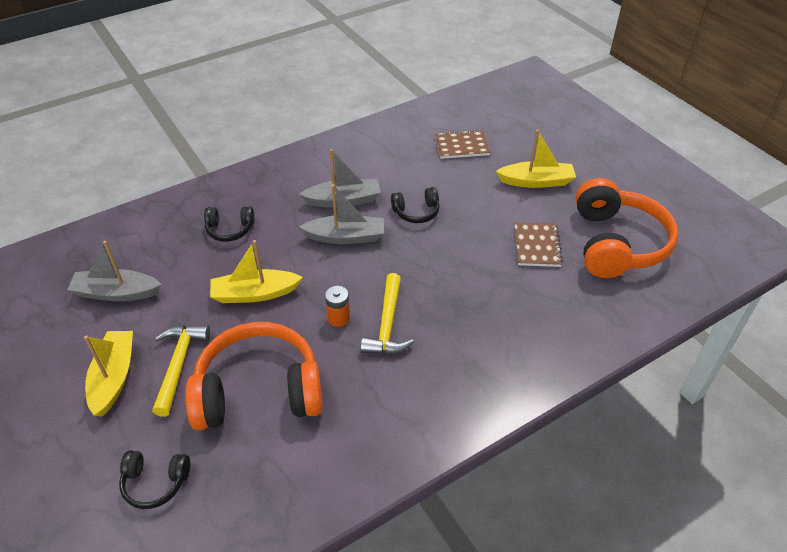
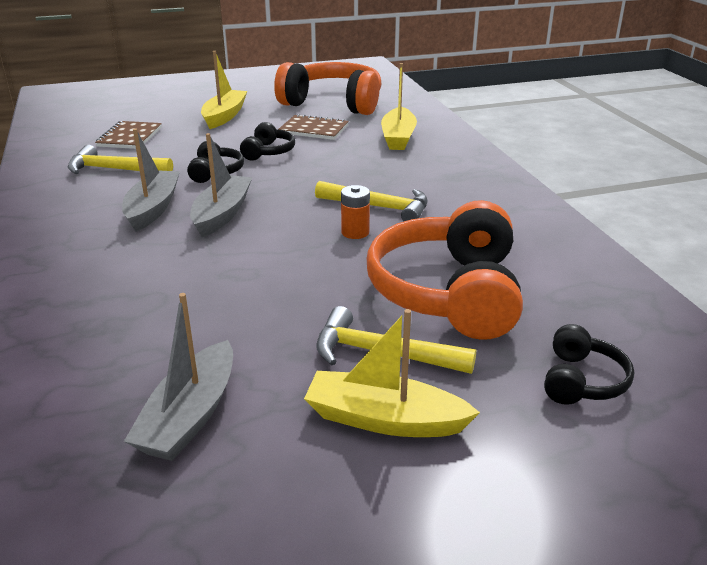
camera: 75 degrees left, 15 degrees down
(230, 229) = (130, 294): black headphones -> black headphones (268, 152)
(255, 294) = (279, 283): yellow boat -> yellow boat (398, 137)
(399, 160) = (114, 170): none -> yellow hammer

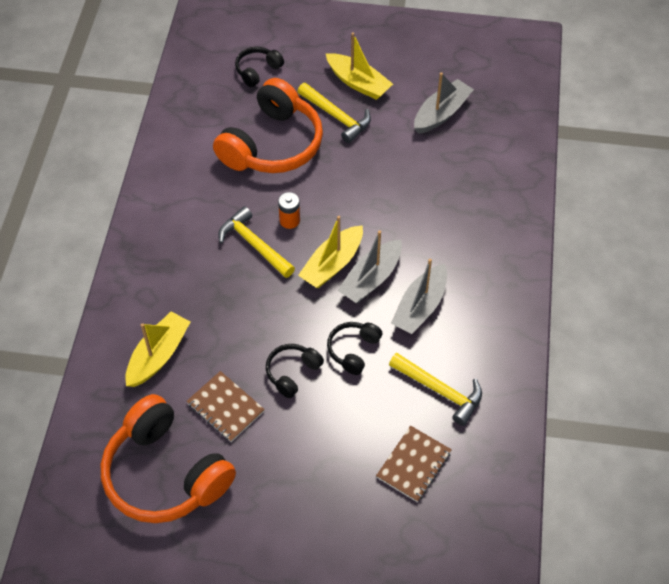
camera: 155 degrees left, 25 degrees up
(224, 116) = (300, 484): yellow boat -> yellow boat (332, 264)

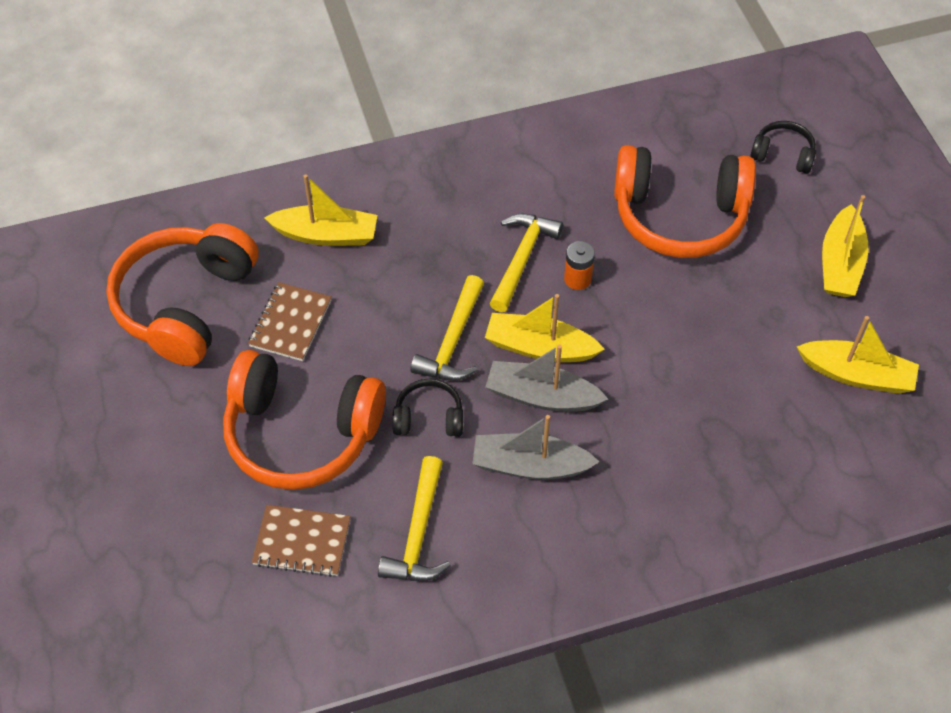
camera: 65 degrees right, 0 degrees up
(292, 373) = (366, 368): black headphones -> none
(324, 434) = (301, 433): none -> orange headphones
(336, 117) = (768, 262): yellow hammer -> yellow hammer (453, 341)
(441, 113) = (856, 374): grey boat -> yellow boat

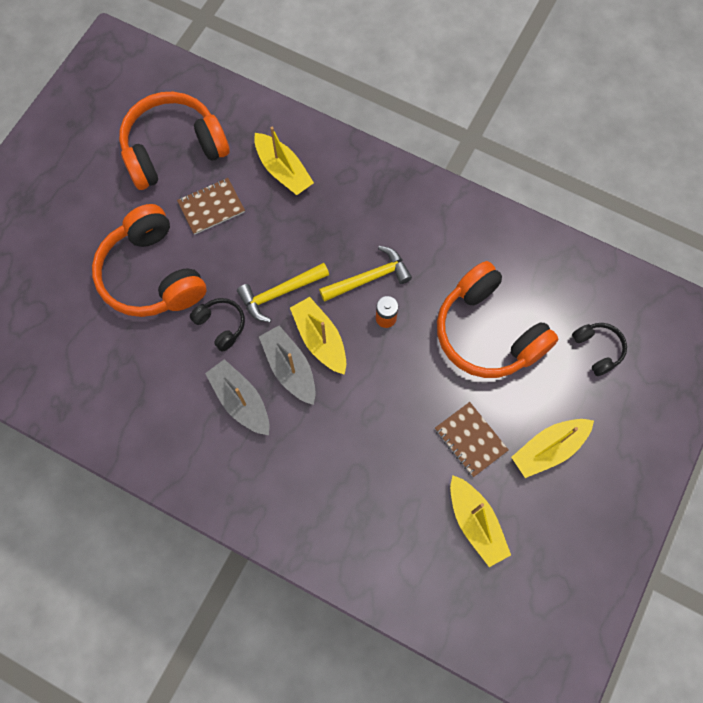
camera: 45 degrees right, 15 degrees up
(302, 542) = (92, 334): brown notebook -> brown notebook (470, 440)
(418, 533) = (148, 383): yellow hammer -> none

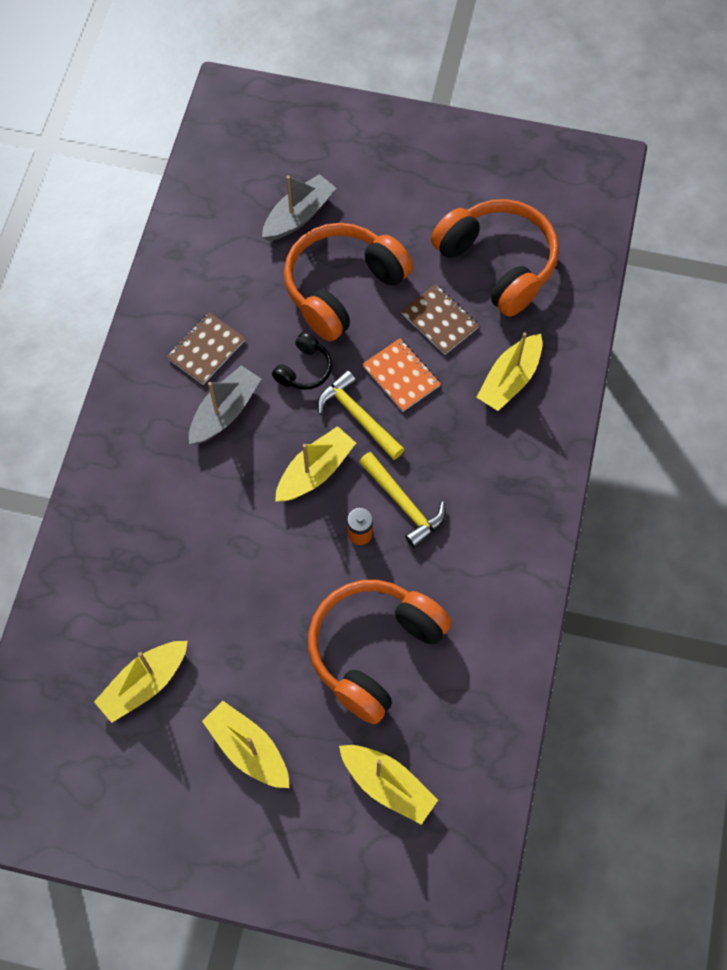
camera: 75 degrees right, 5 degrees down
(253, 250) = (401, 376): none -> orange notebook
(290, 368) = (273, 450): grey boat -> grey boat (299, 215)
(470, 440) = (238, 658): brown notebook -> brown notebook (206, 350)
(597, 349) = (387, 785): black headphones -> yellow boat

